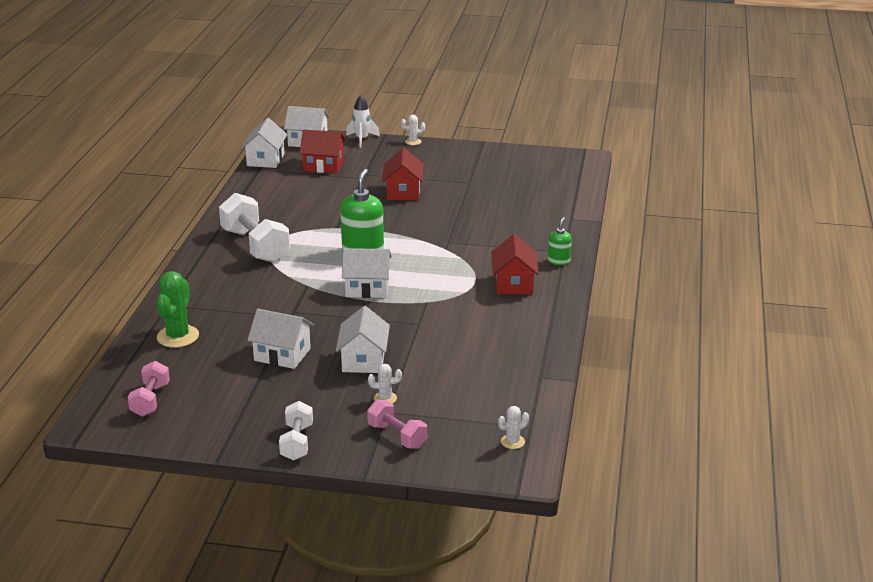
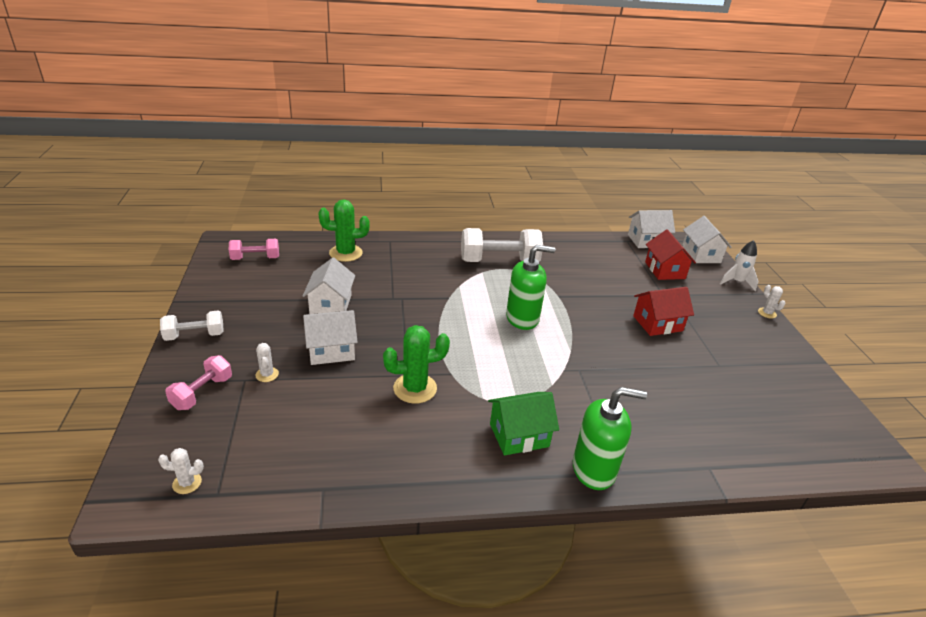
camera: 70 degrees right, 5 degrees up
(255, 246) = (499, 261): white dumbbell -> white dumbbell turned 45 degrees clockwise
(367, 288) = (459, 331): white house -> none
(439, 322) = (415, 388): none -> green cactus
(512, 442) = (187, 483): white cactus -> white cactus turned 45 degrees counterclockwise
(513, 284) = (519, 435): red house -> green house
(559, 261) = (594, 469): green soap dispenser -> green soap dispenser, size x1.88

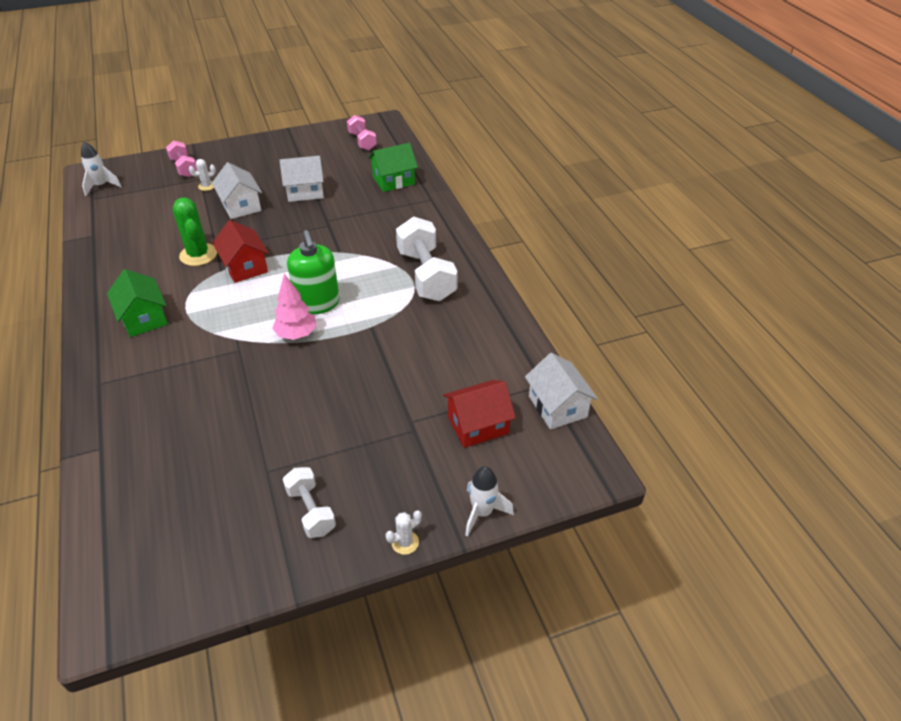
camera: 80 degrees right, 10 degrees up
(187, 483) = (101, 186): white cactus -> white rocket
(194, 335) = (247, 147): white dumbbell -> white dumbbell (311, 511)
(202, 393) = (184, 168): pink dumbbell -> pink dumbbell turned 45 degrees clockwise
(346, 253) = (393, 180): green cactus -> green house
(562, 334) = (296, 334): none -> pink tree
(594, 469) = (102, 366): green soap dispenser -> none
(657, 323) = (340, 414): red house -> red house (245, 266)
(701, 255) = (549, 472): white house -> none

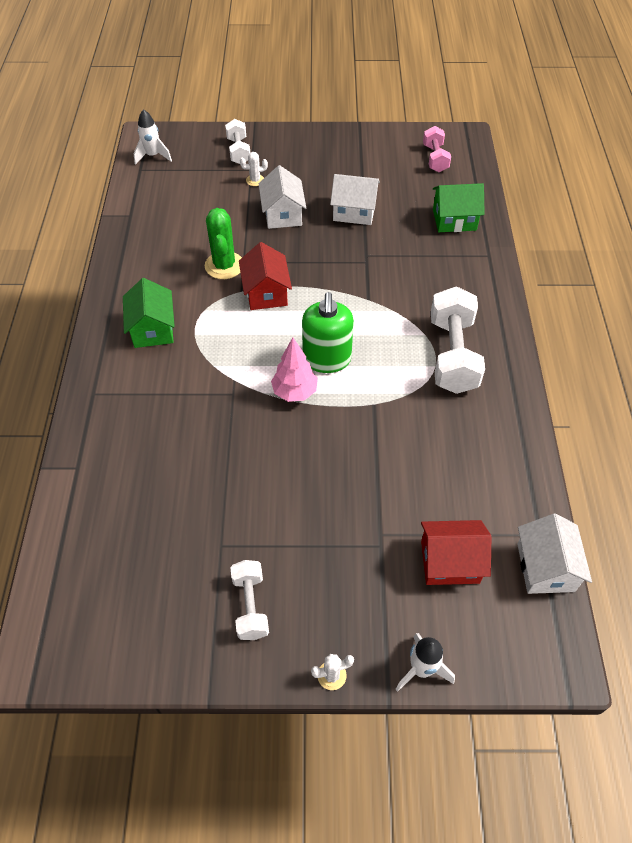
camera: 20 degrees right, 10 degrees up
(184, 168) = (238, 151): pink dumbbell -> white dumbbell

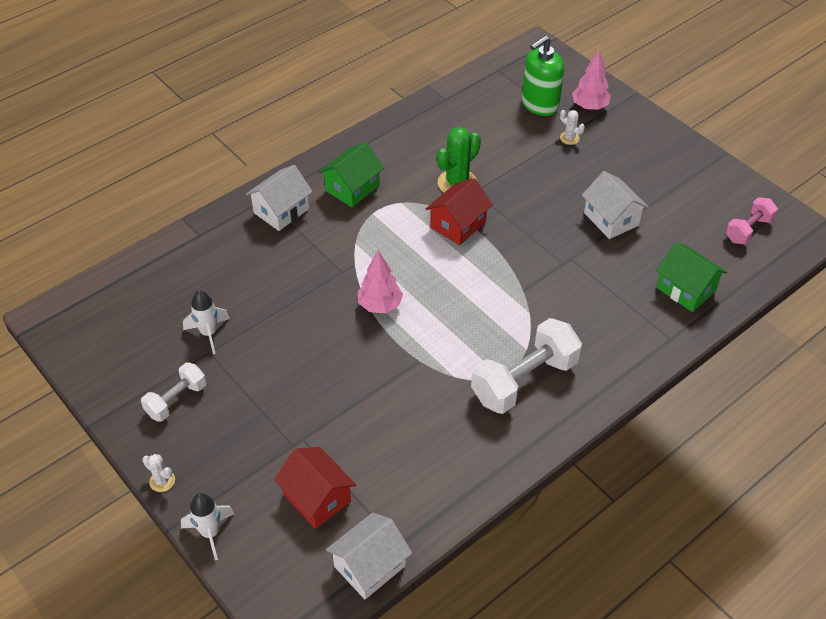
camera: 50 degrees right, 5 degrees down
(153, 156) = (520, 66): white rocket -> white rocket (209, 333)
(238, 151) = (589, 107): white dumbbell -> pink tree
(282, 214) = (552, 179): white house -> white house (281, 211)
(327, 359) = (431, 304): green soap dispenser -> green soap dispenser (539, 105)

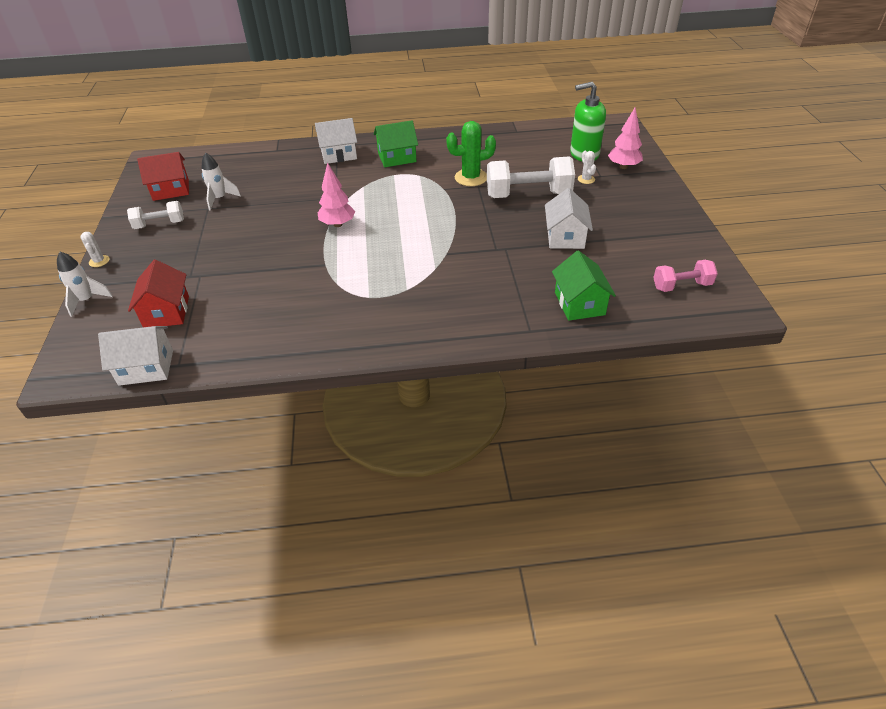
camera: 35 degrees right, 5 degrees down
(458, 225) = (444, 200): red house -> red house (171, 190)
(524, 380) = (382, 307): white dumbbell -> white dumbbell (528, 195)

